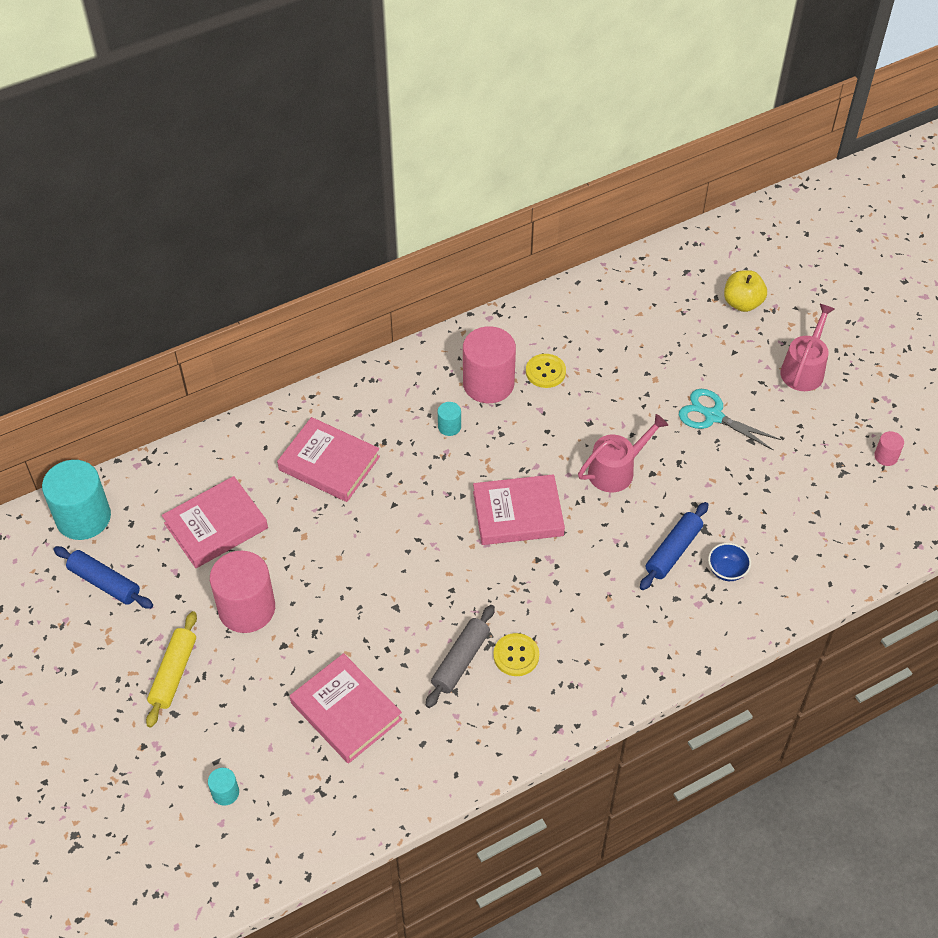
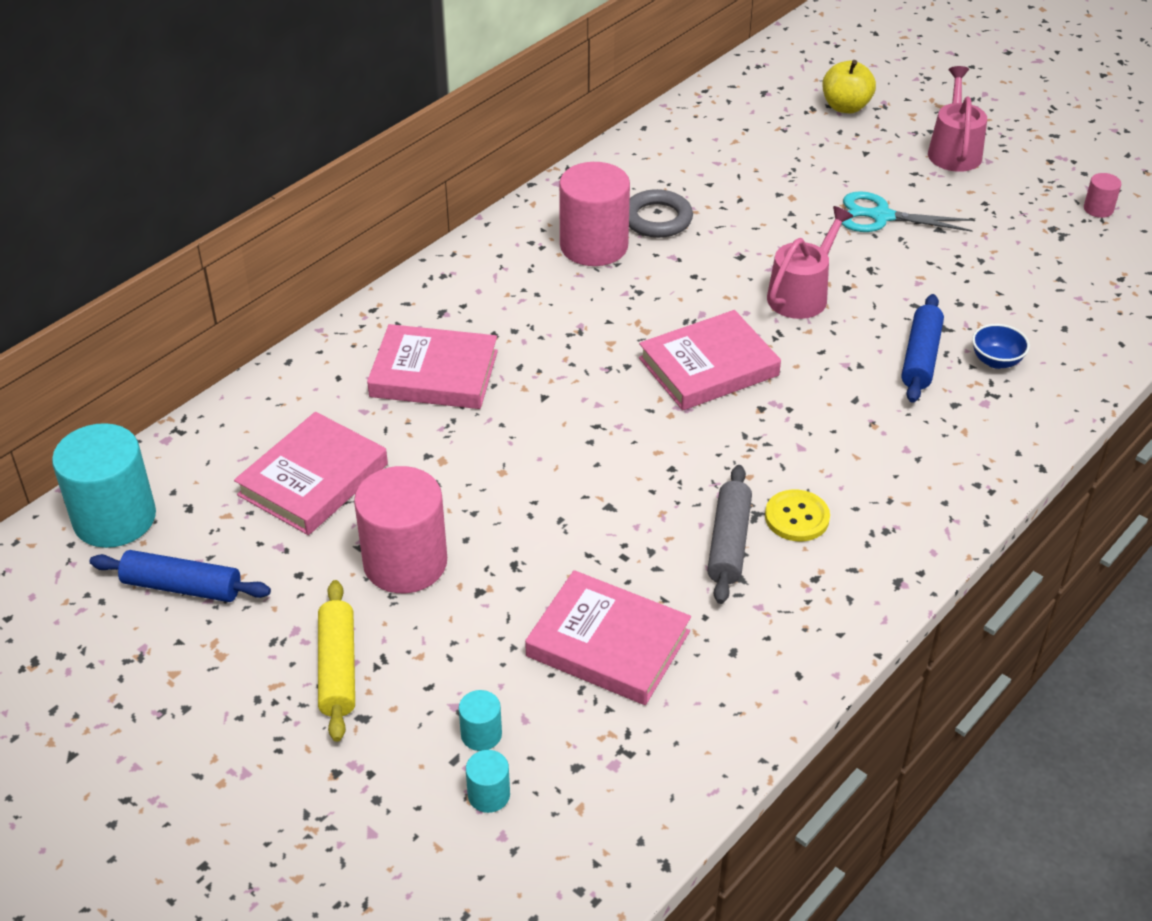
camera: 20 degrees left, 10 degrees down
(449, 427) = (570, 299): turquoise cylinder -> turquoise cylinder (481, 734)
(545, 372) = (657, 219): yellow button -> grey ring

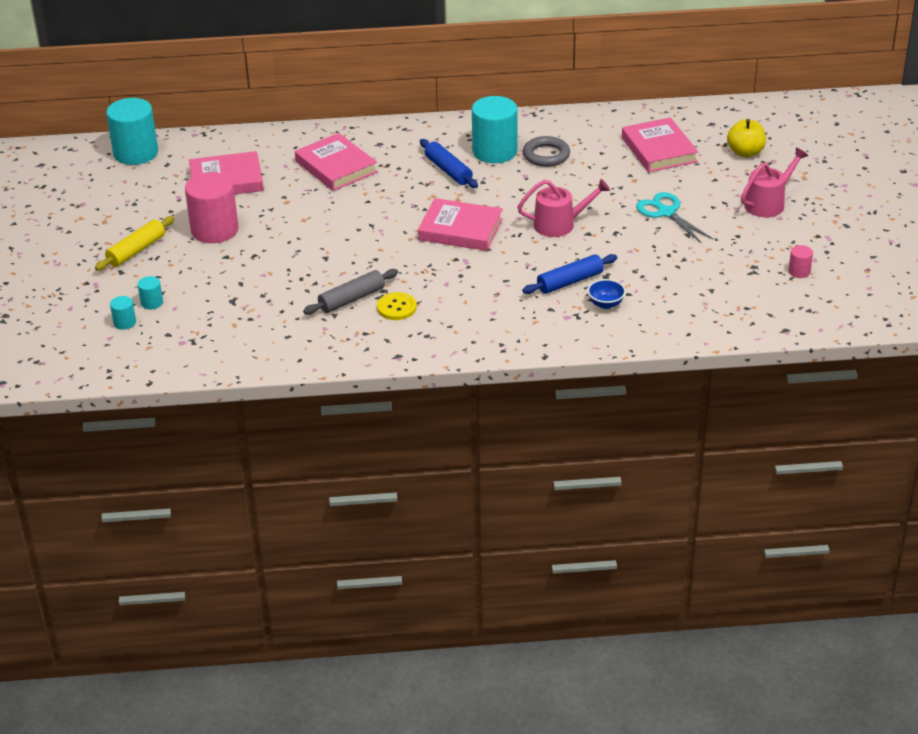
camera: 45 degrees right, 5 degrees down
(182, 587) = (124, 191): blue rolling pin -> blue rolling pin (448, 170)
(594, 246) = (494, 151): pink cylinder -> turquoise cylinder
(608, 644) = (244, 303): pink book -> pink book (659, 150)

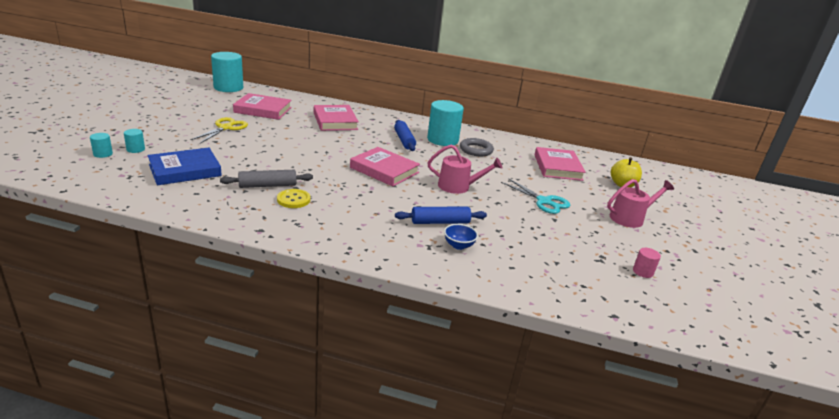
camera: 15 degrees right, 10 degrees down
(136, 250) = (166, 124): yellow rolling pin -> none
(214, 230) = (226, 128): pink cylinder -> yellow scissors
(242, 311) = (185, 170): none -> blue book
(666, 212) = (544, 201): turquoise scissors -> turquoise scissors turned 150 degrees clockwise

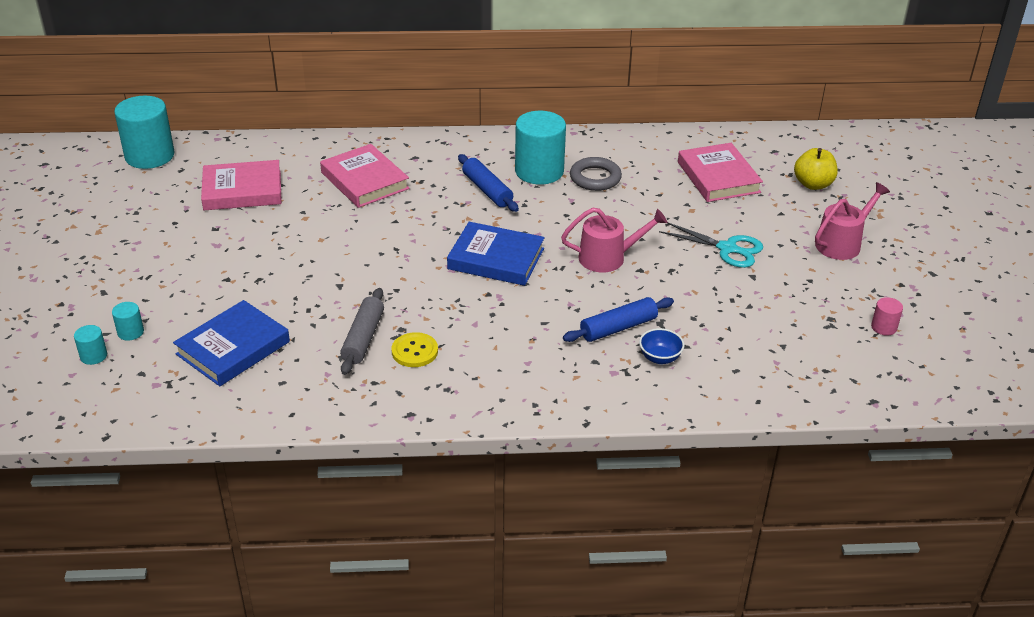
camera: 15 degrees left, 10 degrees up
(226, 128) = (219, 247): yellow scissors -> none
(267, 185) = (363, 338): grey rolling pin -> grey rolling pin turned 45 degrees counterclockwise
(384, 170) = (496, 259): pink book -> blue book

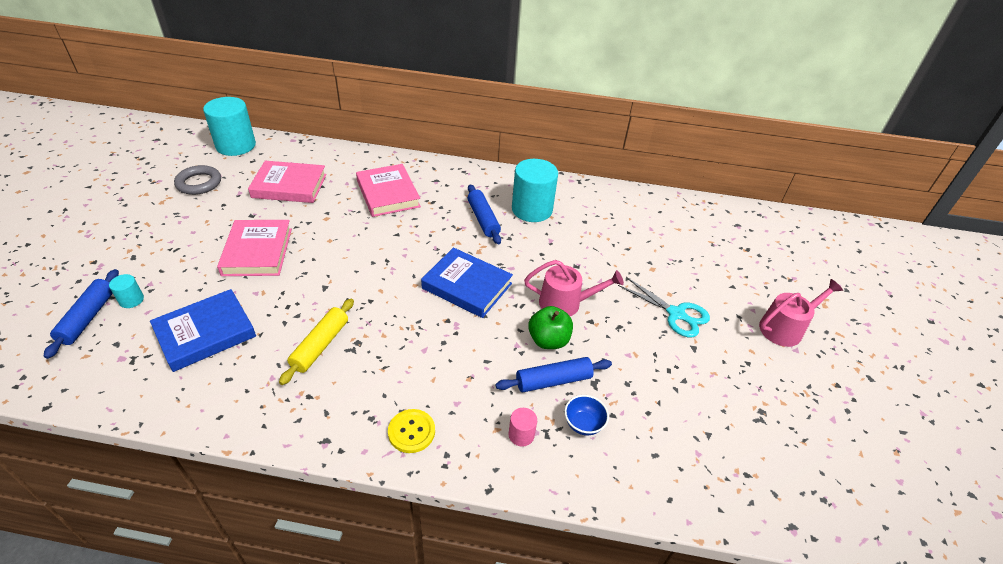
camera: 10 degrees right, 5 degrees up
(93, 356) = (88, 318): turquoise cylinder -> blue rolling pin
(363, 338) = (320, 345): grey rolling pin -> yellow rolling pin
(414, 351) = (359, 369): yellow button -> yellow button (411, 432)
(595, 178) = (577, 223): grey ring -> grey ring (199, 183)
(601, 294) = (548, 340): none -> green apple
(718, 177) = (683, 241): pink book -> pink book (257, 251)
(813, 184) = (767, 262): yellow apple -> none
(884, 327) = (814, 433): pink cylinder -> pink cylinder (521, 435)

